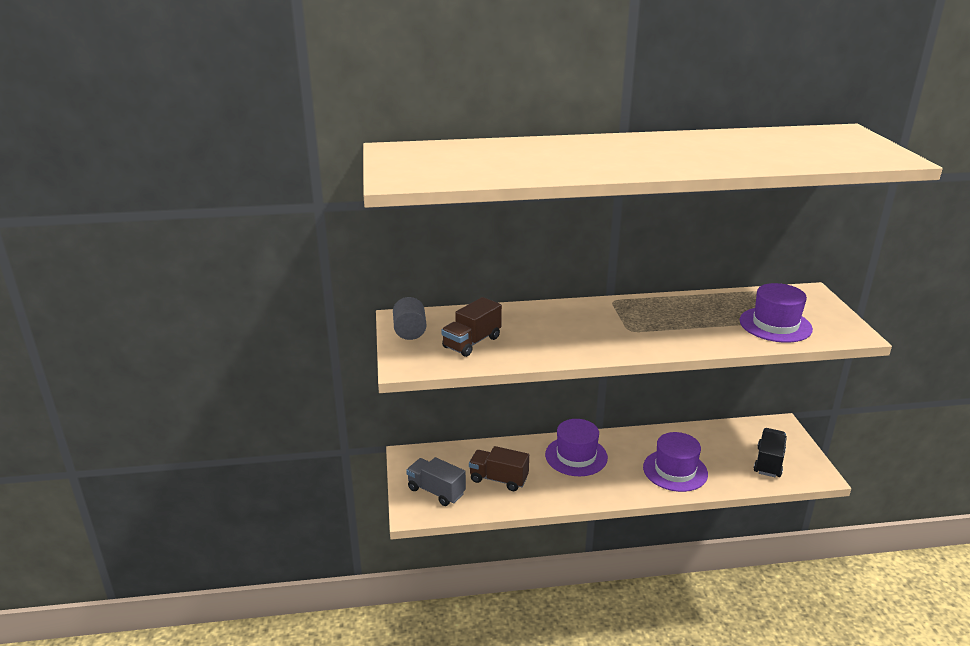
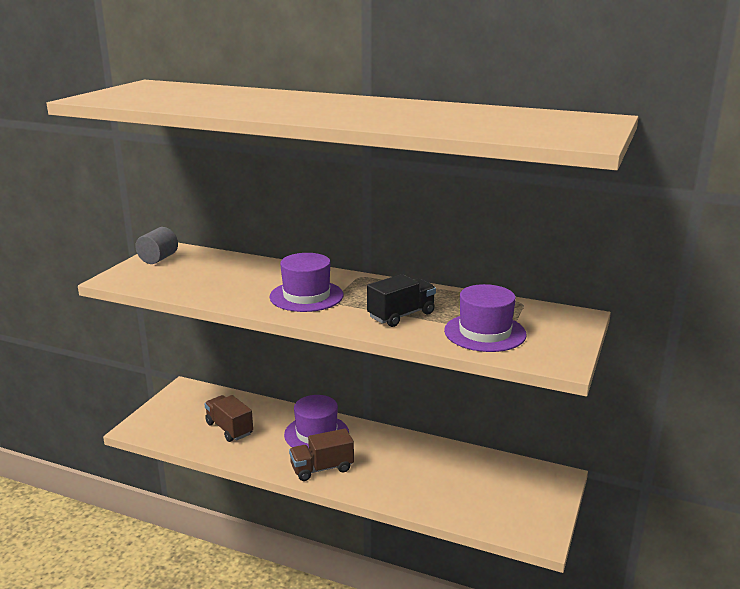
camera: 30 degrees right, 5 degrees down
(436, 491) = (171, 420): grey truck -> none
(472, 342) = (189, 277): brown truck -> brown truck (322, 468)
(675, 470) = (392, 477): purple hat -> purple hat (306, 296)
(768, 462) = (498, 505): black truck -> black truck (401, 315)

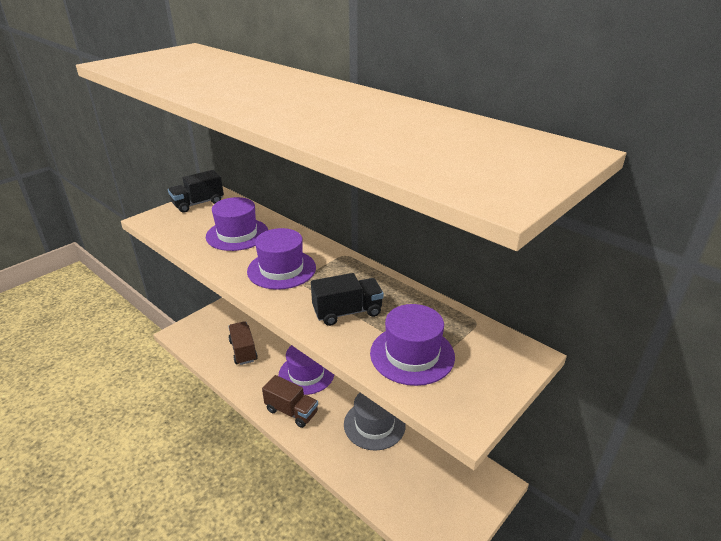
camera: 20 degrees right, 10 degrees up
(158, 259) = (198, 203): grey cylinder -> black truck
(231, 277) = (237, 234): none -> purple hat
(322, 468) = (291, 411): brown truck -> brown truck turned 150 degrees counterclockwise
(416, 460) = (374, 424): none -> grey hat

